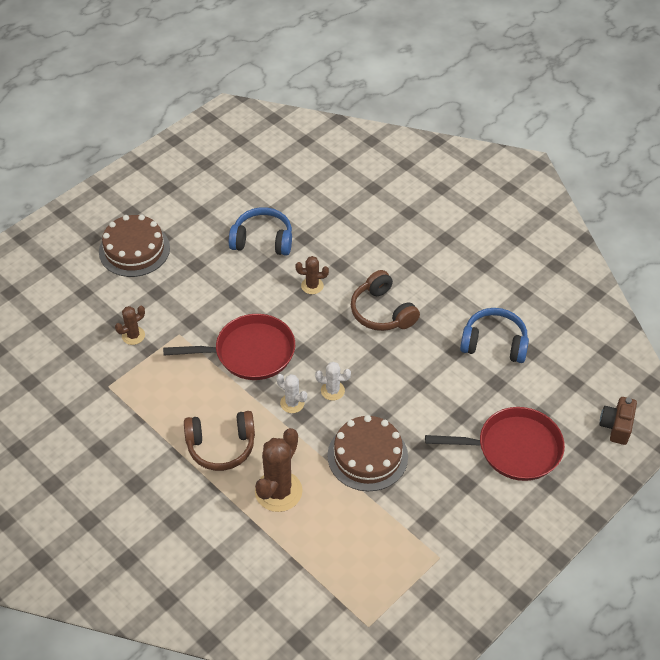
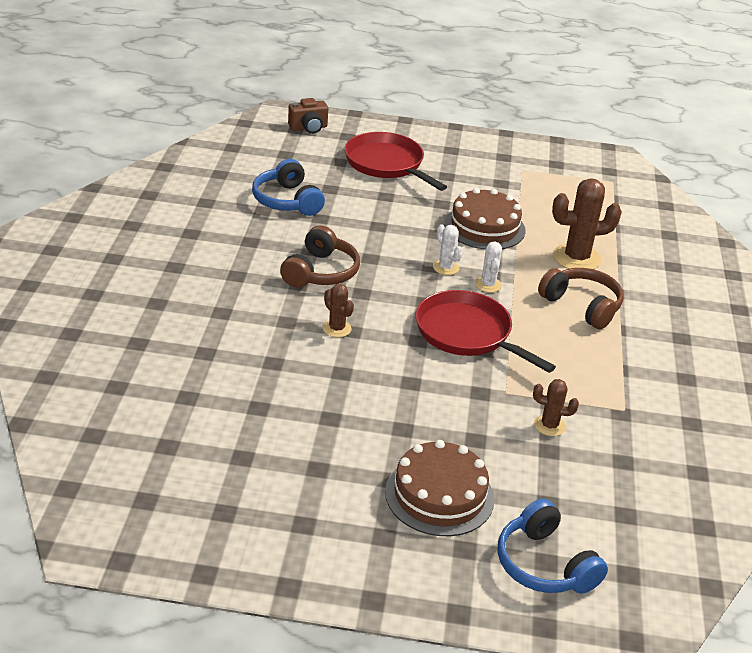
camera: 130 degrees left, 15 degrees down
(262, 240) = (310, 393): blue headphones -> blue headphones (544, 565)

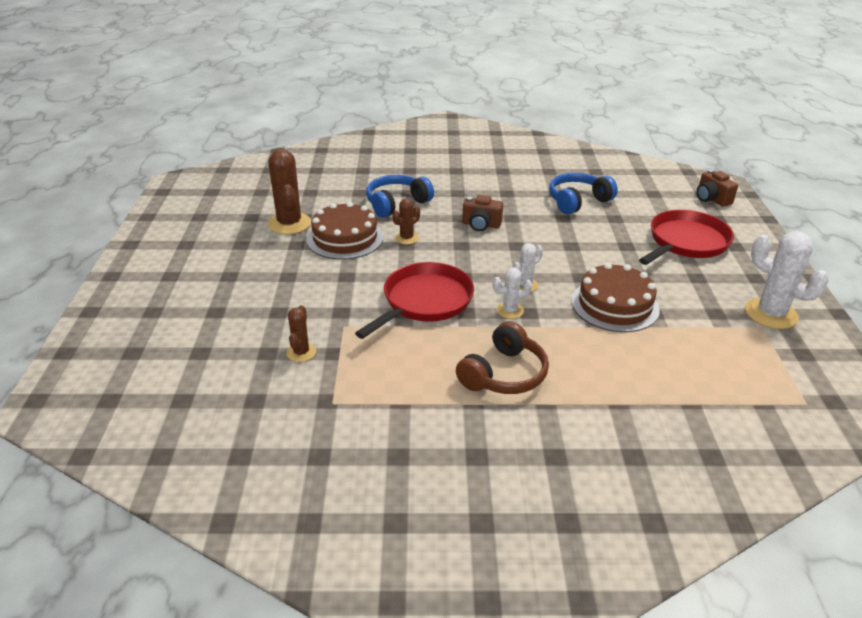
camera: 85 degrees right, 0 degrees up
(321, 272) = (481, 225): brown headphones -> brown camera
(439, 495) = (211, 297): brown cake -> brown cake (345, 238)
(504, 160) = (771, 314): none -> white cactus
(544, 565) = (128, 351): blue headphones -> blue headphones (396, 203)
(576, 258) = (597, 370): brown cactus -> brown cactus (289, 224)

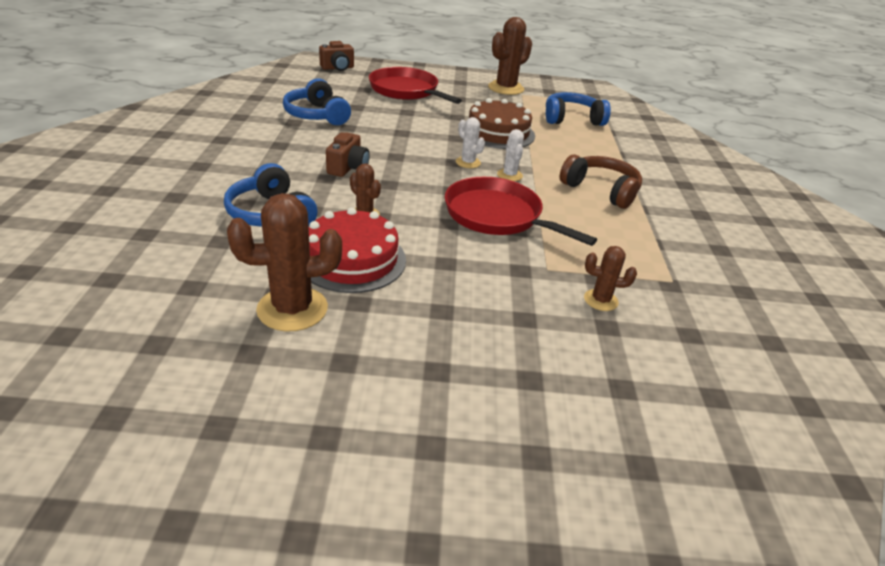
camera: 90 degrees left, 0 degrees up
(345, 238) = (352, 259): brown cake -> red cake
(707, 368) = (572, 119): none -> blue headphones
(771, 314) = (506, 88): white cactus -> brown cactus

